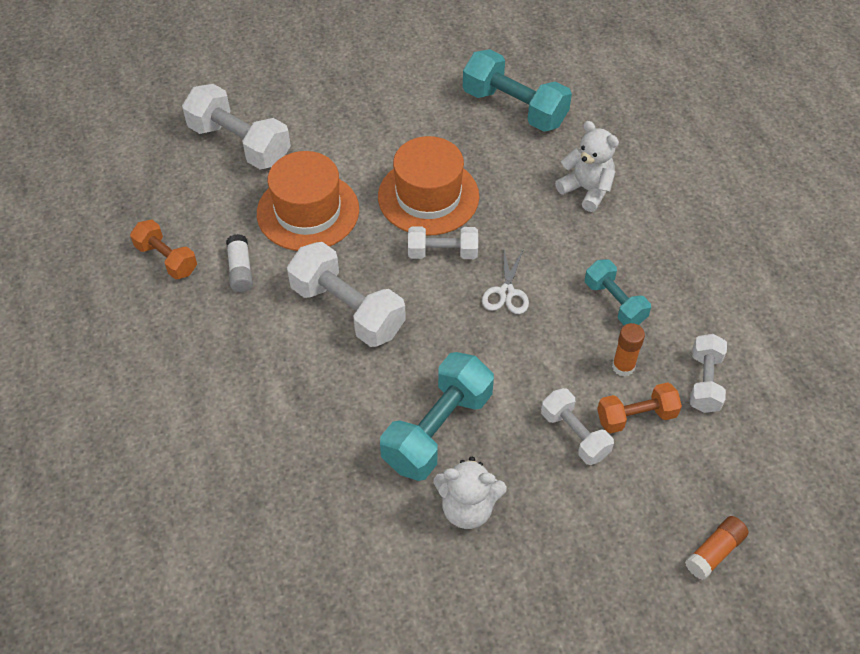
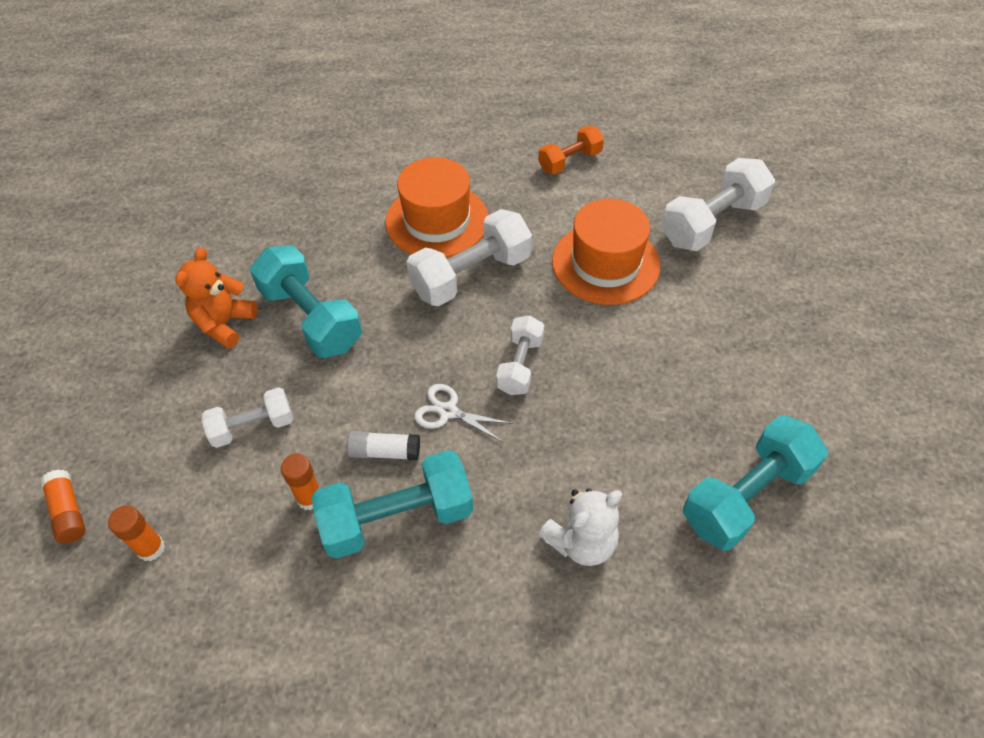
camera: 105 degrees right, 0 degrees up
(240, 270) = (543, 207): white glue stick -> white glue stick (385, 452)
(428, 196) = (605, 369): orange hat -> orange hat (437, 220)
(467, 508) = (224, 323): white teddy bear -> orange teddy bear
(615, 302) = (397, 518): turquoise dumbbell -> turquoise dumbbell, size x1.67
(636, 416) = (245, 490): orange dumbbell -> none
(705, 382) = (253, 579): white dumbbell -> none
(714, 467) = (151, 548): none -> orange glue stick

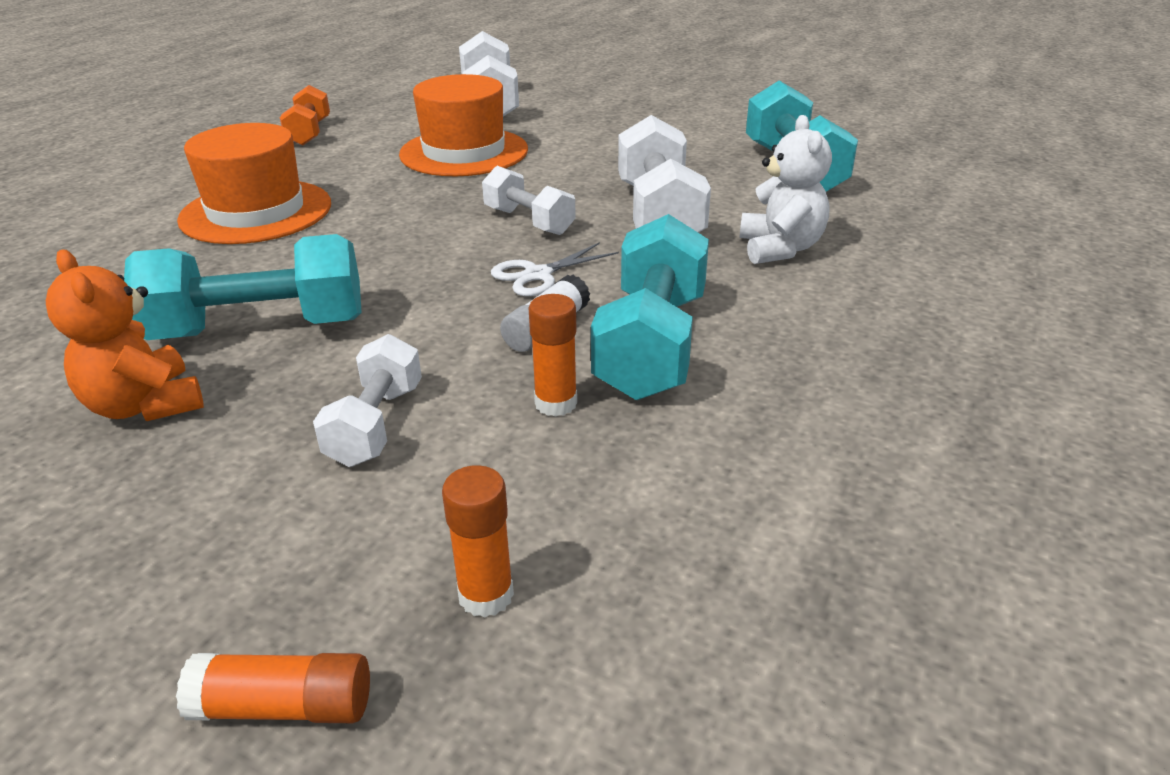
camera: 60 degrees left, 20 degrees down
(471, 275) = (369, 214): white dumbbell -> white dumbbell (659, 214)

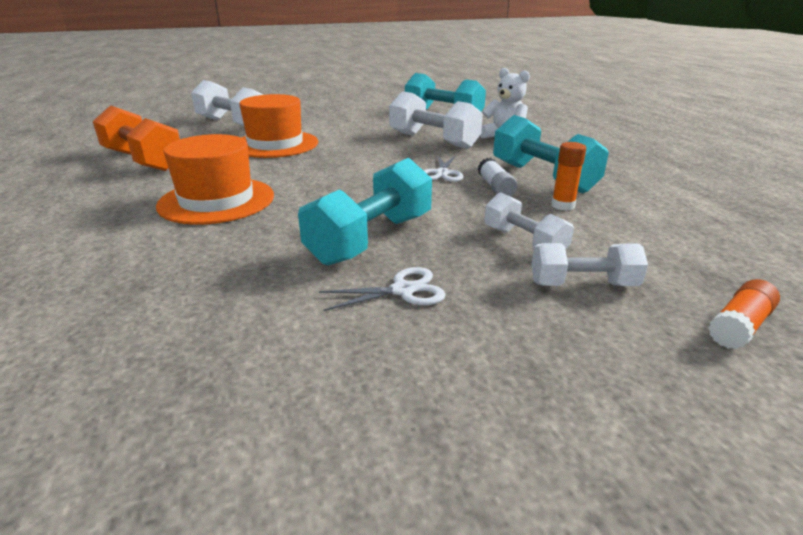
camera: 45 degrees left, 5 degrees down
(145, 405) = (403, 290): orange teddy bear -> white scissors
(309, 133) = (143, 160): orange dumbbell -> orange dumbbell, size x1.67
(486, 595) = (694, 262): orange glue stick -> none
(529, 221) = (385, 158): white dumbbell -> white dumbbell (583, 284)

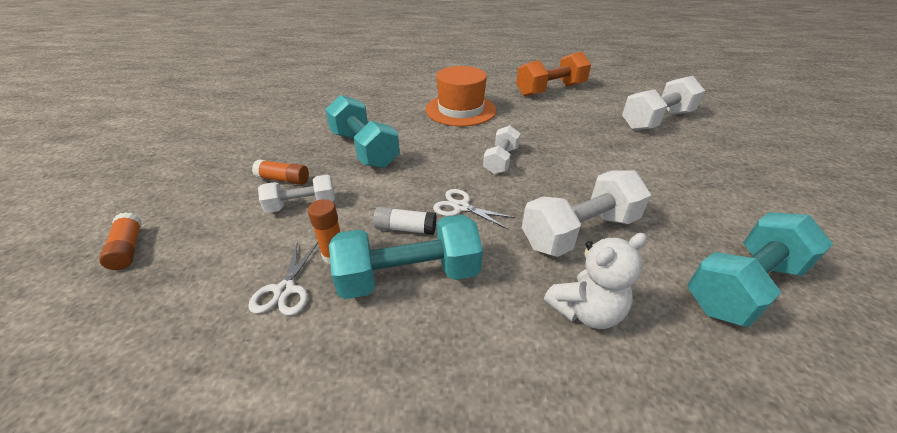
camera: 110 degrees right, 10 degrees up
(275, 144) = (582, 135): orange hat -> none
(403, 290) = (301, 148): white scissors -> white scissors (285, 290)
(493, 273) = (283, 179): none -> orange glue stick
(583, 284) = (234, 207): white dumbbell -> white dumbbell (501, 160)

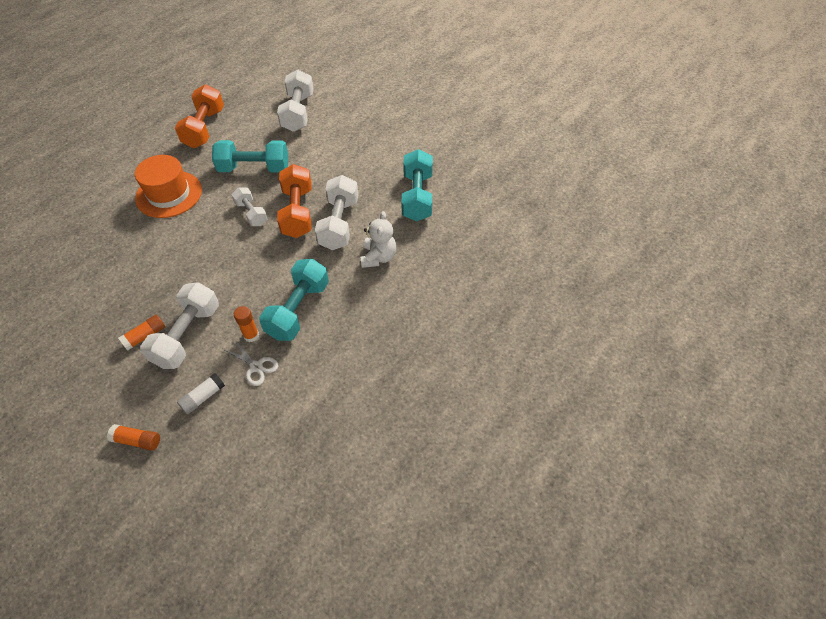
camera: 55 degrees left, 15 degrees up
(302, 205) = (187, 335): white dumbbell -> white dumbbell, size x1.67
(364, 149) = (157, 276): turquoise dumbbell -> turquoise dumbbell (254, 168)
(405, 228) = (262, 294): white glue stick -> white glue stick (203, 397)
(461, 207) = (271, 259): white scissors -> none
(546, 189) = (297, 212): none -> orange dumbbell

